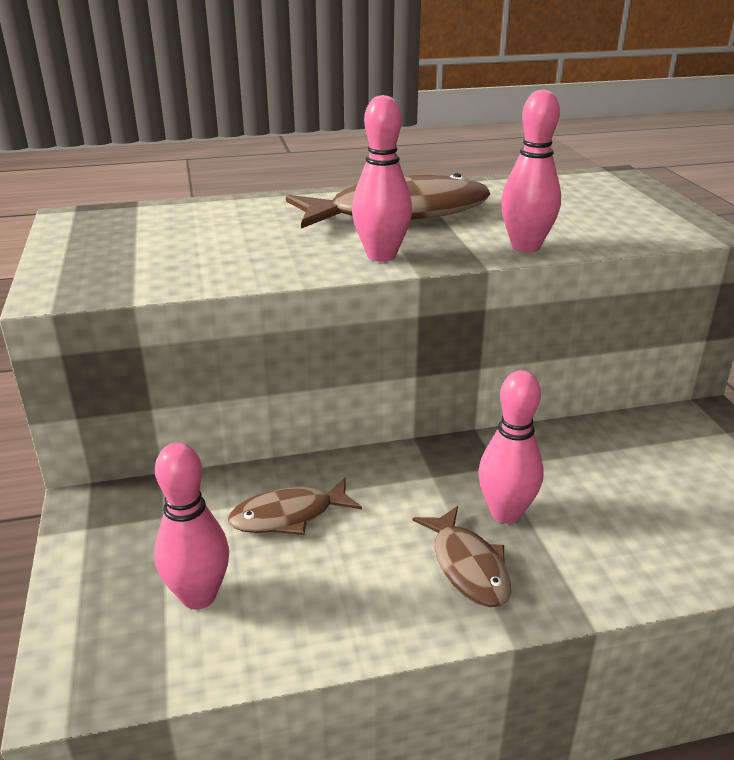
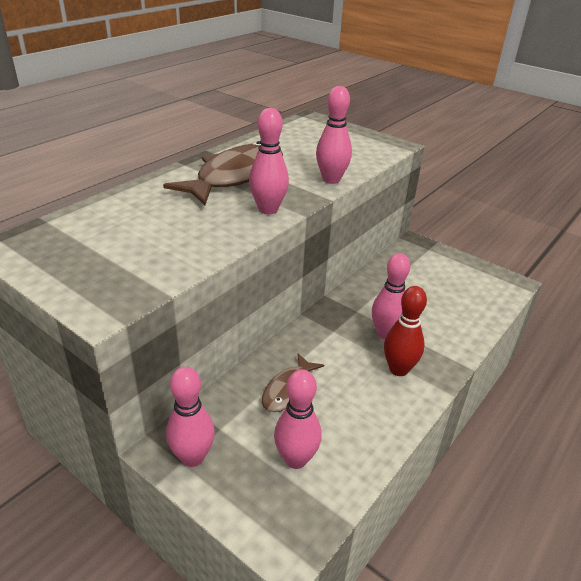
camera: 40 degrees left, 5 degrees up
(102, 529) = (193, 457): none -> pink bowling pin
(468, 566) = (398, 369): brown fish -> red bowling pin

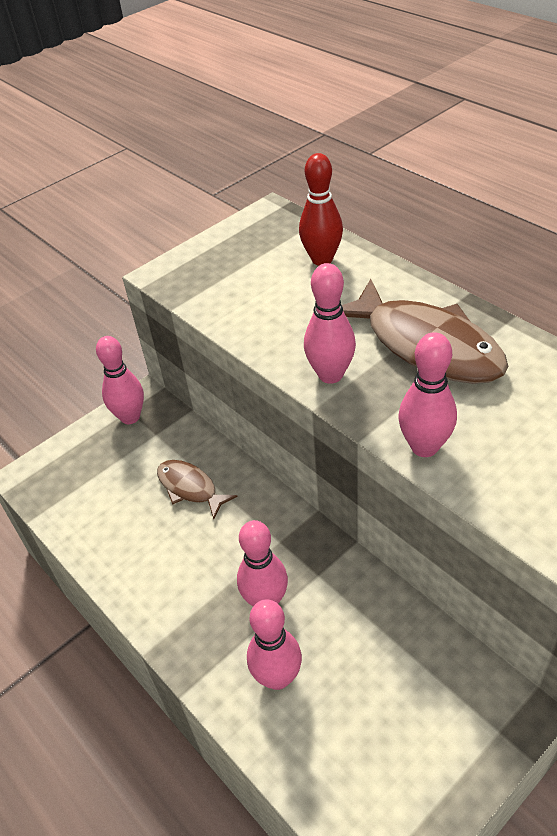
camera: 105 degrees right, 10 degrees up
(296, 459) = (104, 487): pink bowling pin -> pink bowling pin (277, 677)
(398, 369) = (198, 601): red bowling pin -> red bowling pin (322, 259)

